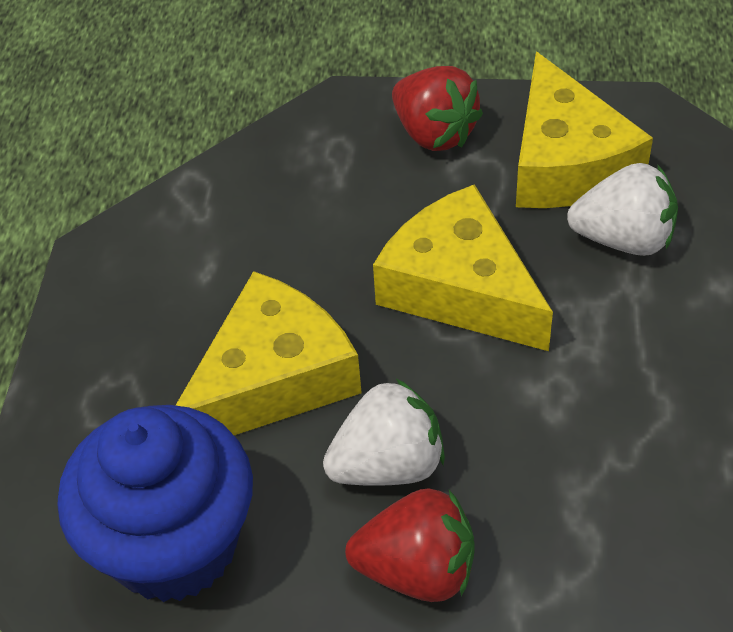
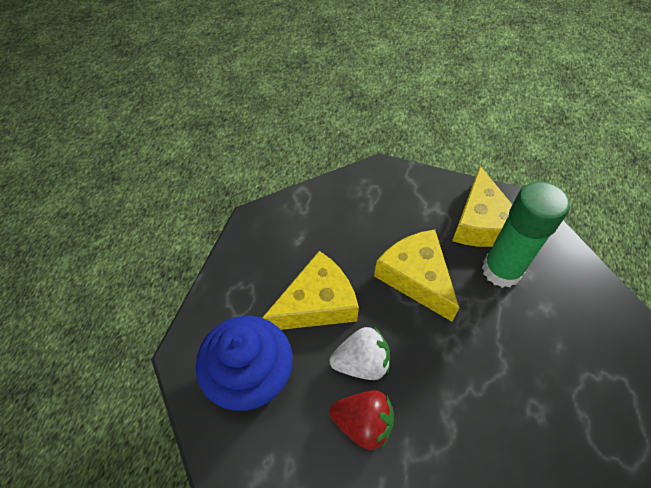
camera: 10 degrees right, 5 degrees up
(434, 133) = (421, 193): red strawberry -> none
(624, 239) = (501, 270): white strawberry -> green glue stick

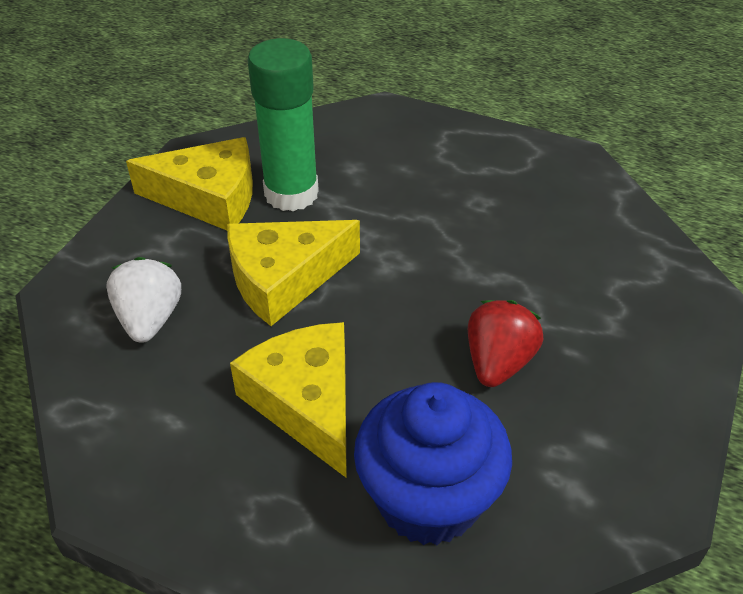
camera: 85 degrees left, 10 degrees down
(361, 363) = (411, 355): white strawberry -> white strawberry (150, 319)

